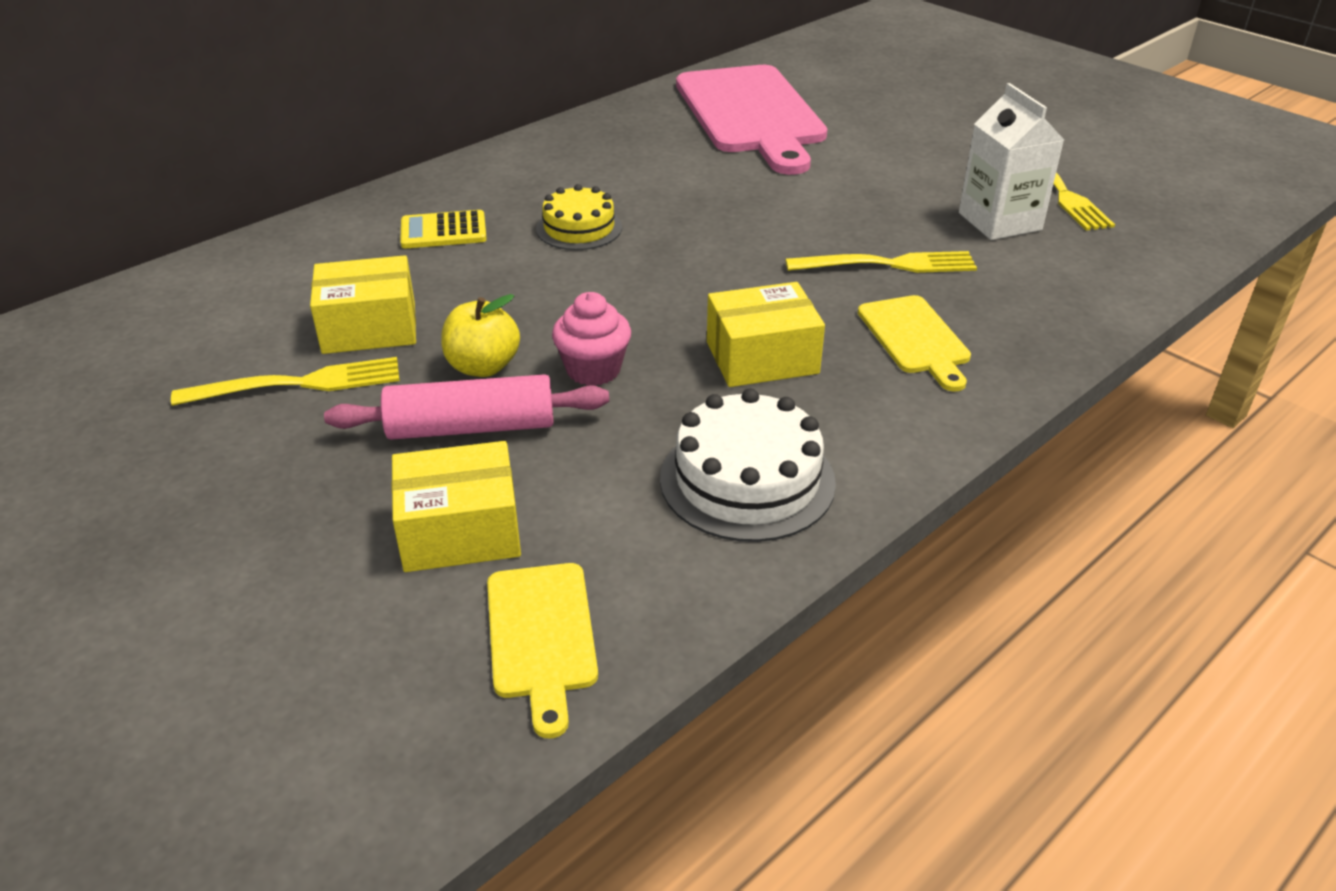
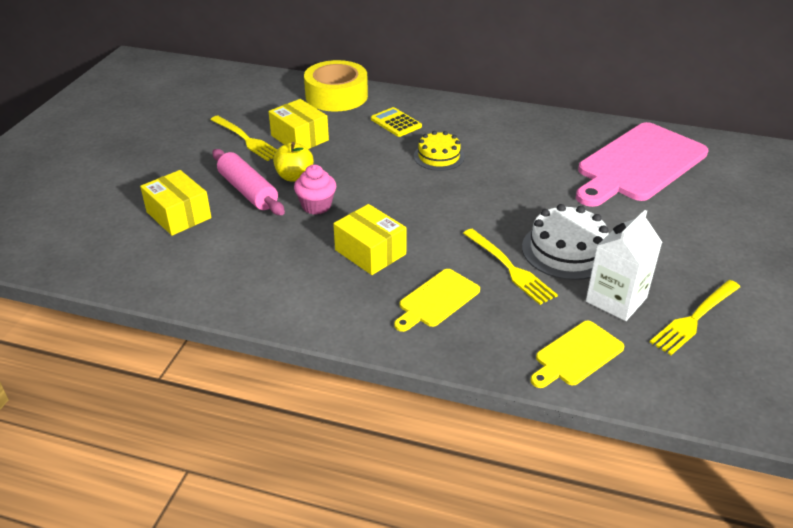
camera: 60 degrees right, 0 degrees up
(286, 255) = (336, 96): none -> yellow tape
(542, 636) = (127, 259): yellow cutting board -> yellow cutting board (576, 355)
(747, 480) = (264, 279): white cake -> white cake (566, 250)

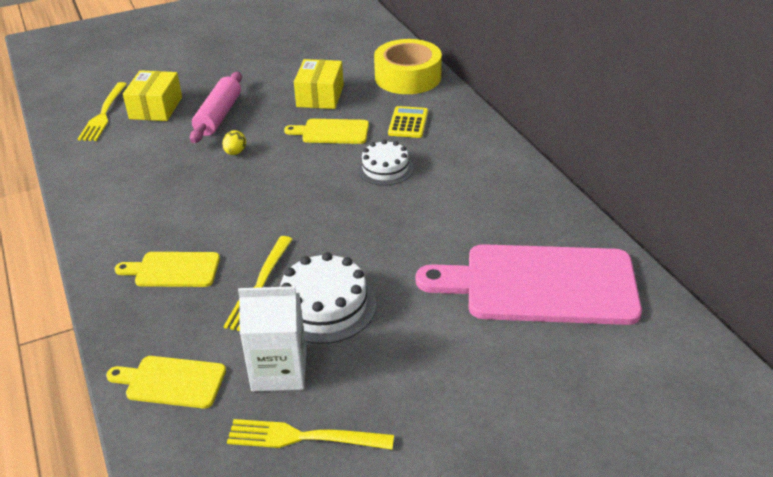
camera: 50 degrees right, 0 degrees up
(247, 139) = (286, 78): yellow fork -> yellow fork (104, 114)
(294, 176) = (263, 123): yellow apple -> none
(316, 206) = (235, 152): pink cupcake -> yellow egg
(357, 155) = (332, 132): none -> yellow cutting board
(370, 252) = (202, 207): yellow box -> none
(439, 156) = (385, 168): yellow cake -> white cake

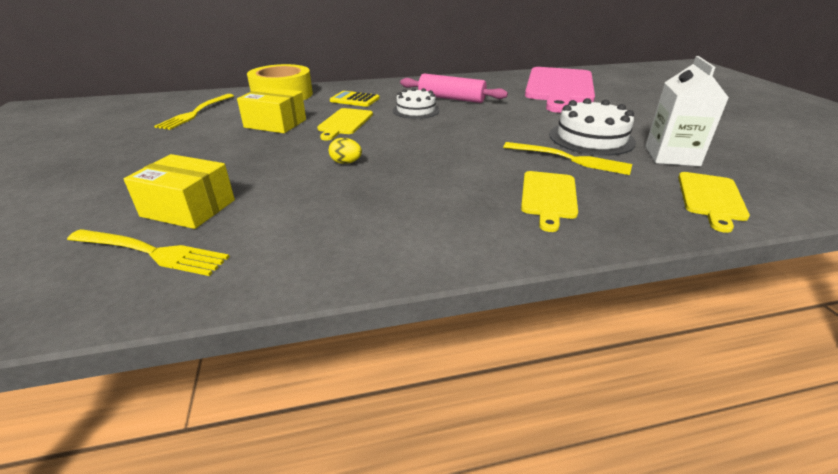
camera: 80 degrees left, 5 degrees down
(218, 116) = (258, 169): pink rolling pin -> pink rolling pin (451, 98)
(302, 437) = (734, 152): yellow fork -> yellow fork (196, 113)

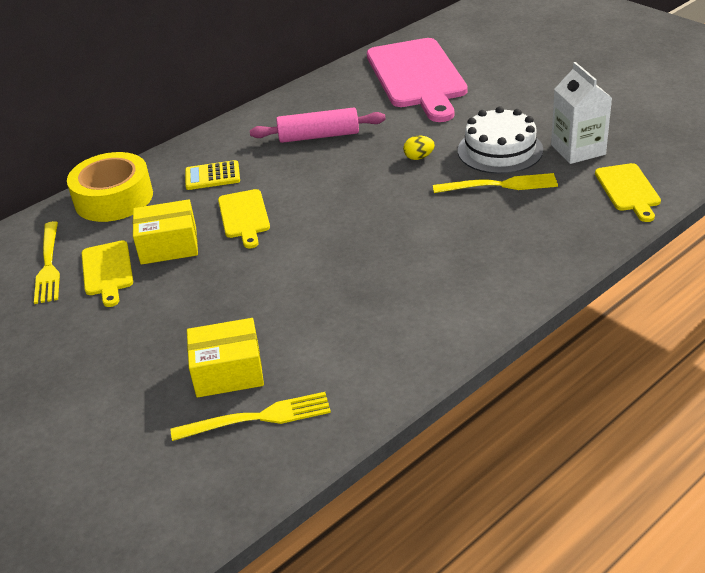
camera: 25 degrees left, 5 degrees up
(346, 162) = (307, 267): yellow egg -> yellow egg (419, 157)
(416, 110) = (299, 169): white cake -> none
(549, 197) = (512, 236): yellow cutting board -> yellow cutting board (107, 271)

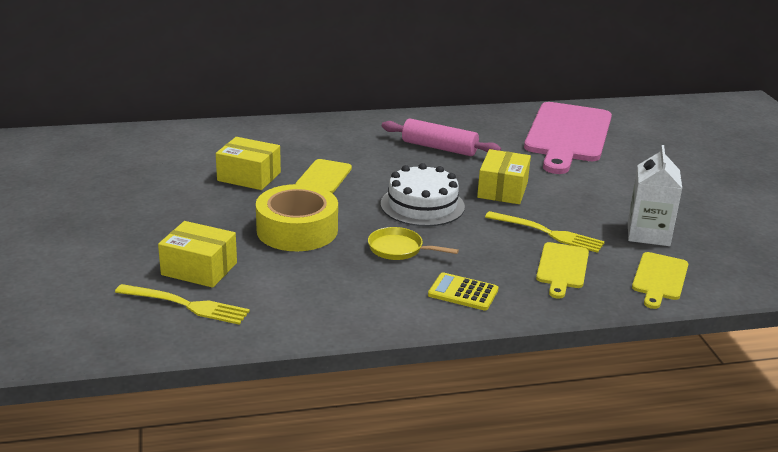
camera: 25 degrees right, 10 degrees down
(49, 265) = (158, 158): yellow fork -> none
(107, 271) = (191, 176): yellow cutting board -> yellow cutting board (562, 268)
(114, 198) = (245, 134): yellow tape -> yellow tape (297, 230)
(212, 176) = (329, 145): yellow calculator -> yellow calculator (463, 292)
(392, 260) = (399, 249): none -> yellow pan
(419, 157) = (502, 190): yellow egg -> yellow box
(500, 150) = (577, 209): white cake -> white cake (422, 205)

